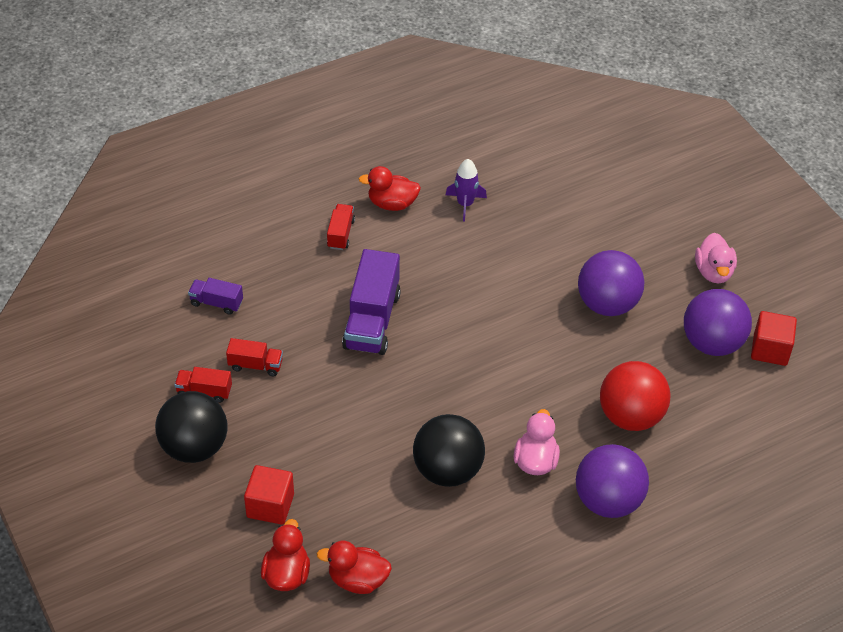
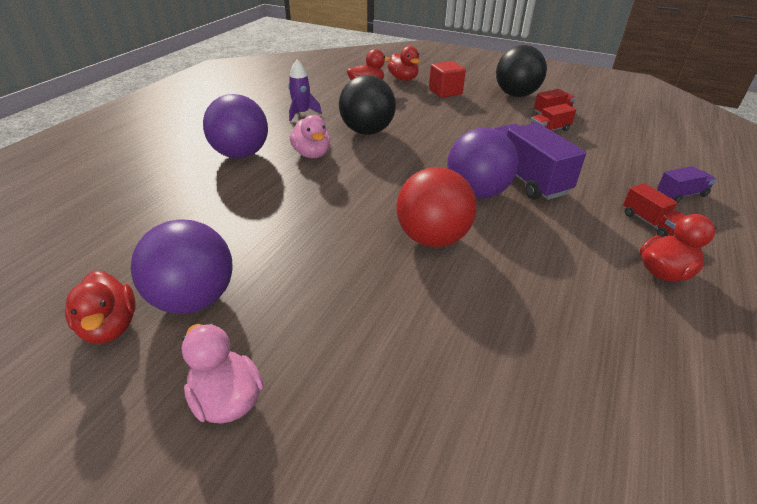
camera: 145 degrees right, 10 degrees down
(216, 303) = (629, 146): purple truck -> purple truck (681, 195)
(465, 204) = (608, 314): purple rocket -> purple rocket (301, 113)
(607, 304) = (344, 283): purple ball -> purple ball (477, 192)
(630, 416) = (253, 204): red ball -> red ball (432, 238)
(770, 349) = (110, 327): red cube -> red duck

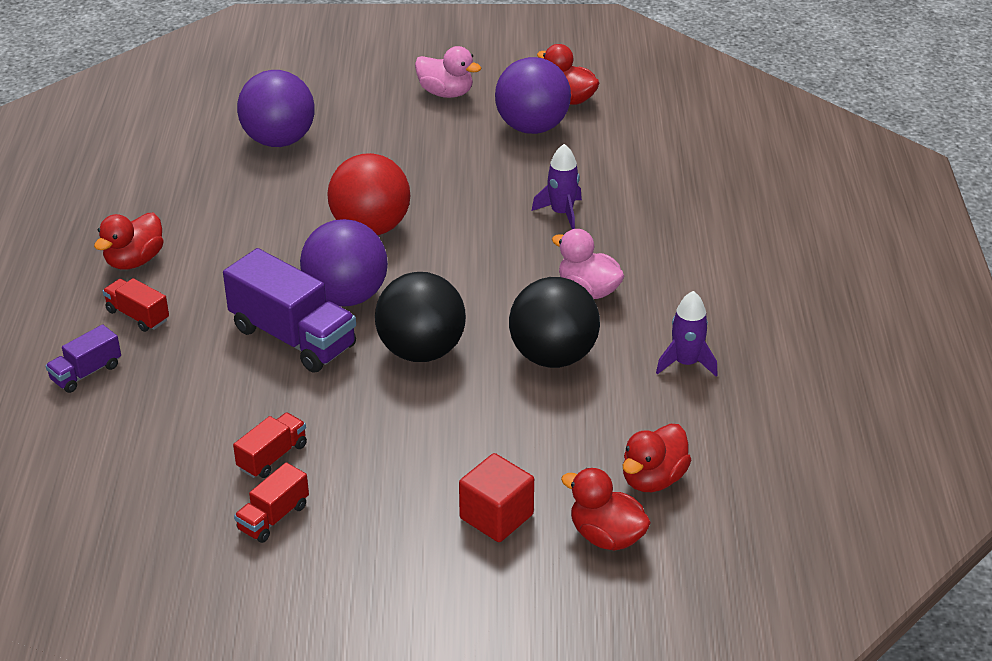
camera: 155 degrees right, 0 degrees up
(241, 154) = (673, 262): purple ball -> purple ball (279, 140)
(270, 205) = (562, 213): none -> purple rocket
(516, 95) = (354, 556): black ball -> black ball (421, 351)

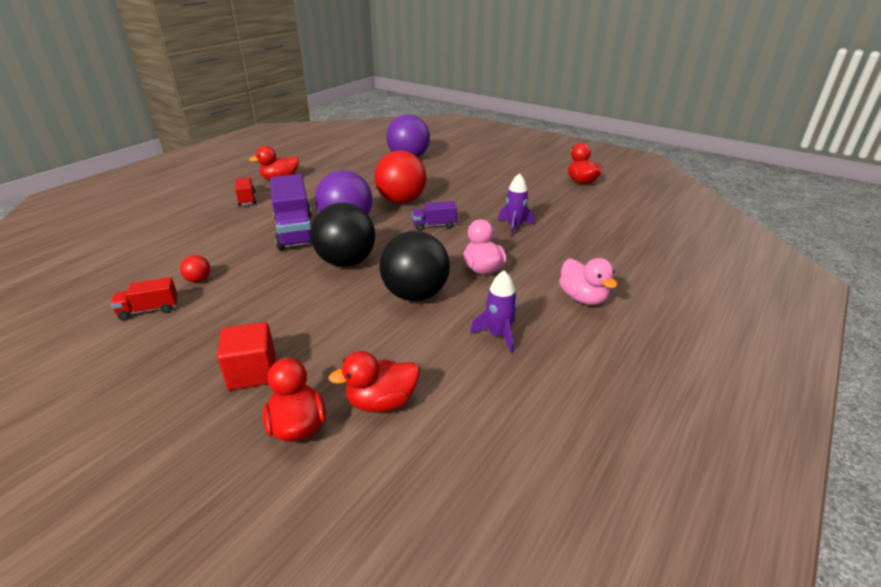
camera: 35 degrees right, 5 degrees down
(86, 373) = (190, 212): purple truck -> purple truck (434, 225)
(272, 457) = (199, 280): red truck -> red ball
(446, 93) = (515, 162): pink duck -> pink duck (582, 298)
(532, 127) = (544, 187): purple ball -> none

